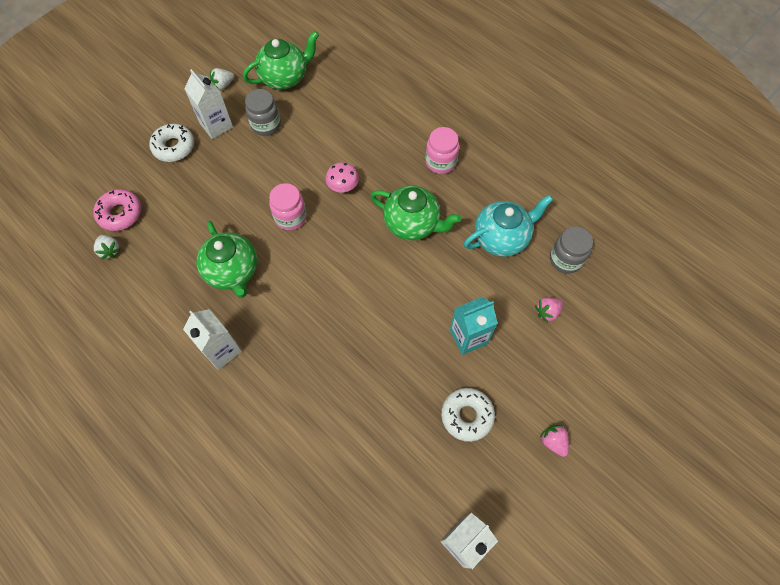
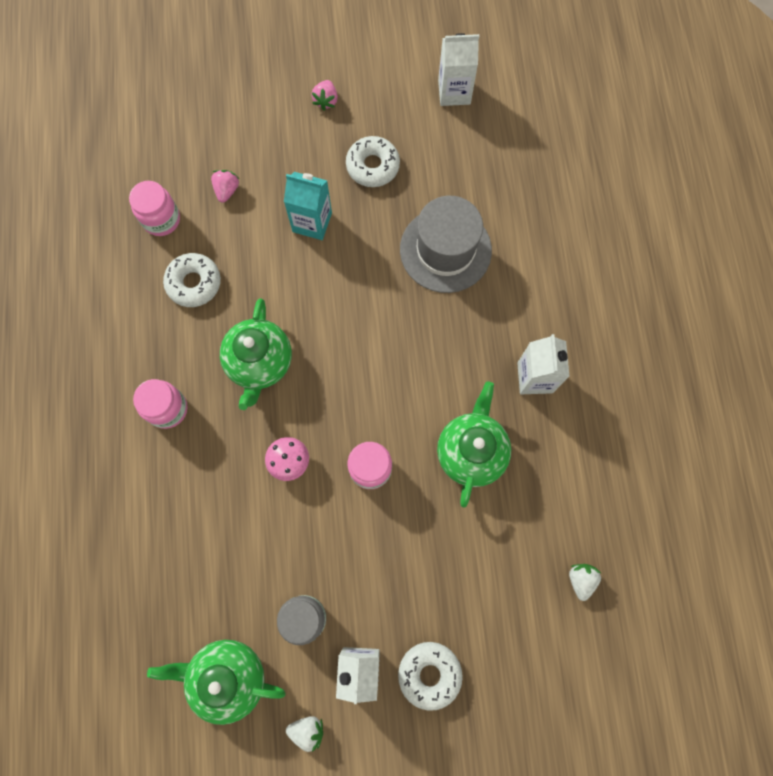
camera: 140 degrees left, 10 degrees up
(120, 213) = (544, 622): pink donut -> none
(356, 393) = (445, 250): none -> grey hat
(412, 224) = (260, 363): green teapot -> green teapot turned 150 degrees counterclockwise
(501, 238) = (194, 283): turquoise teapot -> white donut
(547, 312) = (227, 190): pink strawberry -> pink strawberry turned 90 degrees counterclockwise
(565, 259) = (161, 219): grey jar -> pink jar

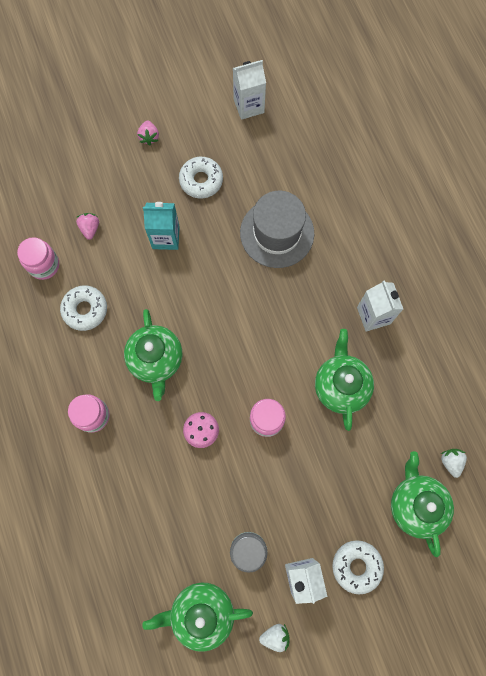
camera: 15 degrees left, 0 degrees up
(522, 619) = (415, 504): none -> green teapot

